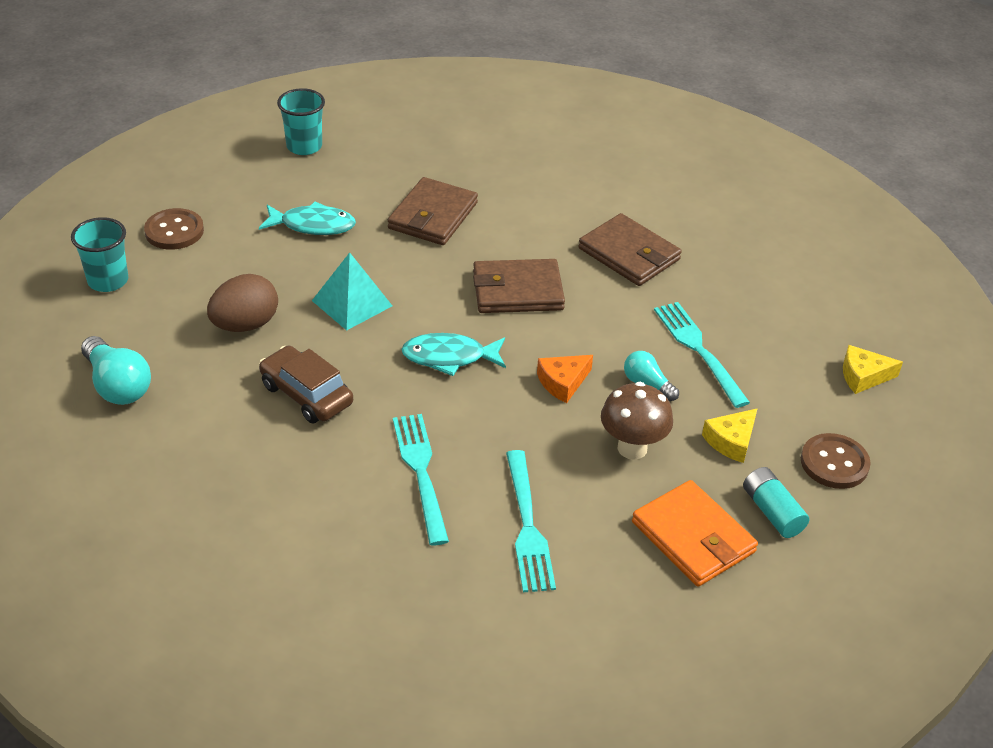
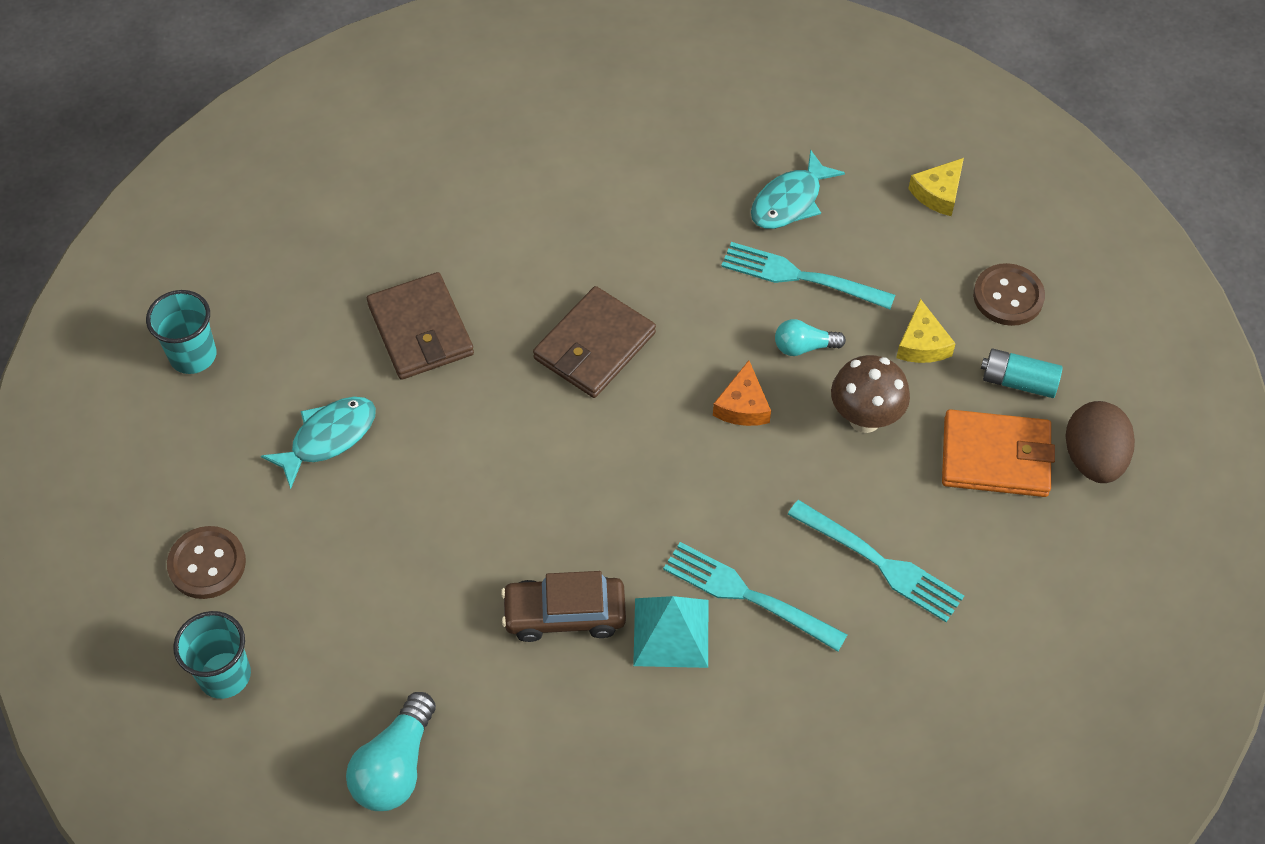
camera: 45 degrees left, 15 degrees up
(117, 385) = (395, 766): turquoise light bulb -> turquoise light bulb turned 105 degrees clockwise
(245, 325) = (417, 598): brown egg -> brown egg (1092, 459)
(352, 303) = (477, 488): turquoise pyramid -> turquoise pyramid (671, 632)
(449, 357) = (628, 466): turquoise fish -> turquoise fish (790, 201)
(629, 254) = (634, 224): brown wallet -> none

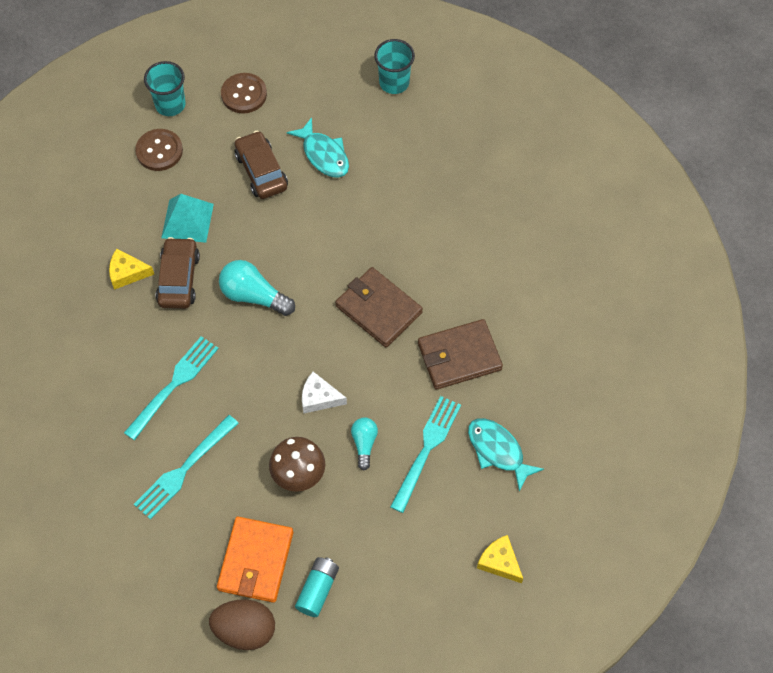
camera: 95 degrees right, 5 degrees up
(360, 521) = (261, 171): none -> brown car
(395, 766) = (97, 187): turquoise light bulb -> turquoise light bulb (254, 296)
(420, 330) = (402, 206): brown wallet -> brown wallet (459, 356)
(671, 632) = (156, 337): turquoise pyramid -> turquoise pyramid (187, 221)
(743, 405) = (319, 398): orange cheese -> white cheese
(922, 344) = (358, 526): yellow cheese -> yellow cheese (127, 273)
(1008, 296) = (396, 597): brown button -> brown button (159, 151)

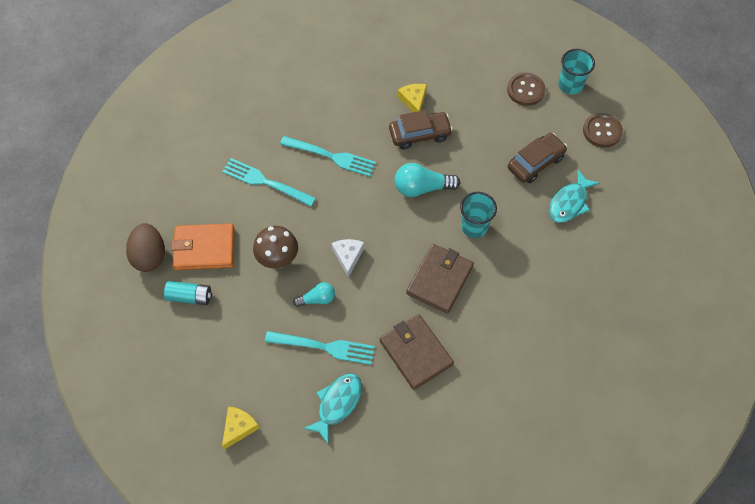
camera: 75 degrees right, 0 degrees up
(187, 221) = (471, 126): turquoise pyramid -> none
(254, 296) = (422, 188): turquoise light bulb -> turquoise light bulb turned 105 degrees counterclockwise
(394, 83) = (664, 237): turquoise cup -> turquoise cup (474, 227)

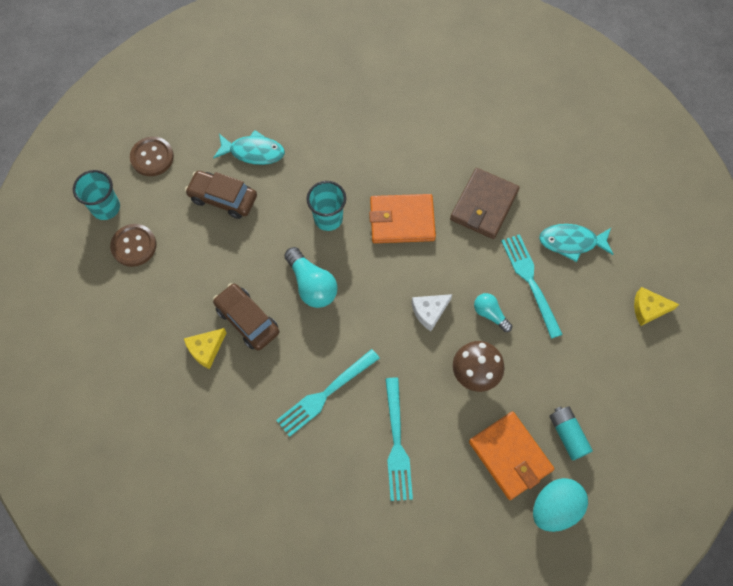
camera: 120 degrees left, 5 degrees up
(150, 256) = (554, 507): brown egg -> turquoise egg
(331, 156) = (325, 394): turquoise fork -> turquoise fork turned 120 degrees counterclockwise
(440, 280) = (402, 220): brown wallet -> orange wallet

